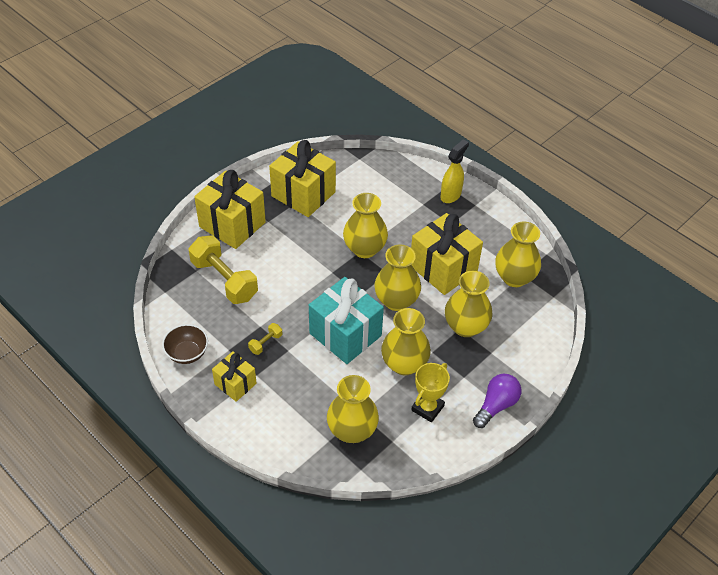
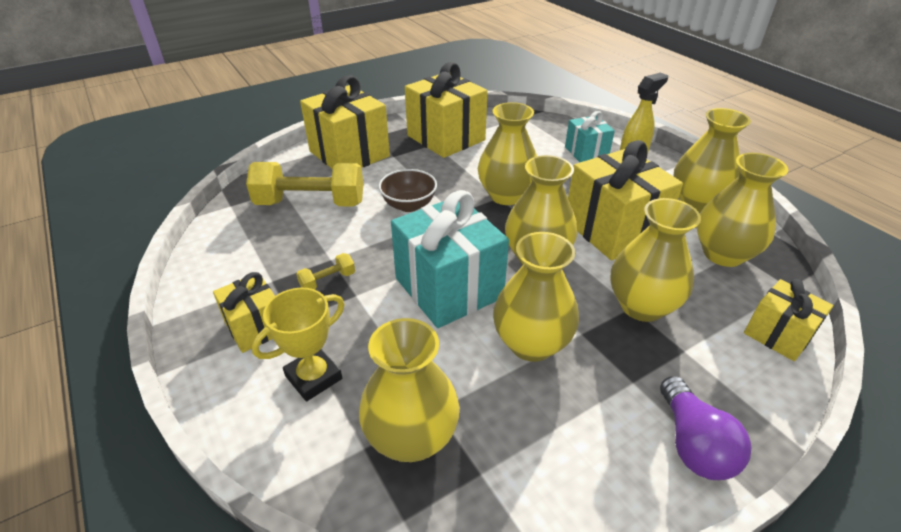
camera: 15 degrees right, 10 degrees down
(187, 353) = (213, 276): brown bowl -> brown bowl (409, 205)
(224, 280) = (310, 203): yellow dumbbell -> yellow dumbbell turned 60 degrees counterclockwise
(416, 194) = (586, 152): none -> turquoise gift
(427, 408) = (559, 423): yellow trophy -> yellow trophy (313, 377)
(496, 405) = (693, 444): purple light bulb -> purple light bulb turned 120 degrees clockwise
(498, 233) = (697, 202): none -> yellow vase
(543, 332) = (778, 335): none -> yellow gift

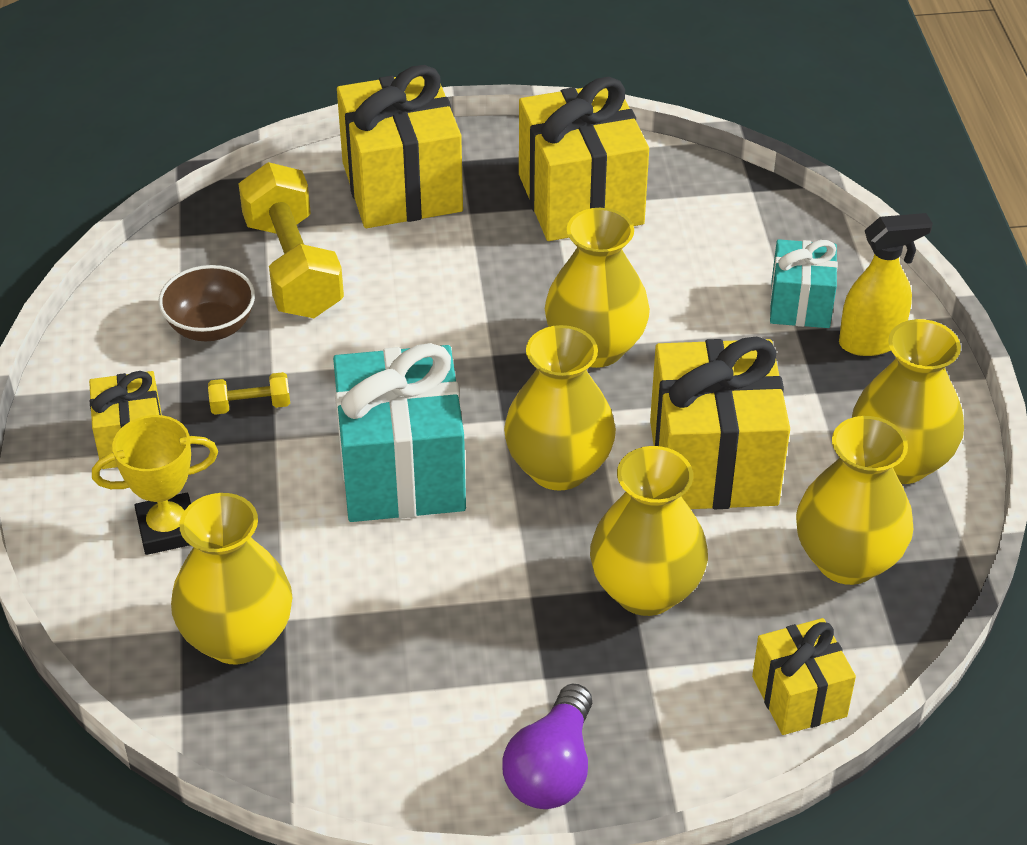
camera: 25 degrees right, 5 degrees up
(310, 203) = (293, 267): yellow dumbbell -> yellow dumbbell turned 45 degrees clockwise
(409, 205) = (434, 317): brown bowl -> brown bowl (211, 327)
(531, 343) = (454, 585): yellow vase -> none

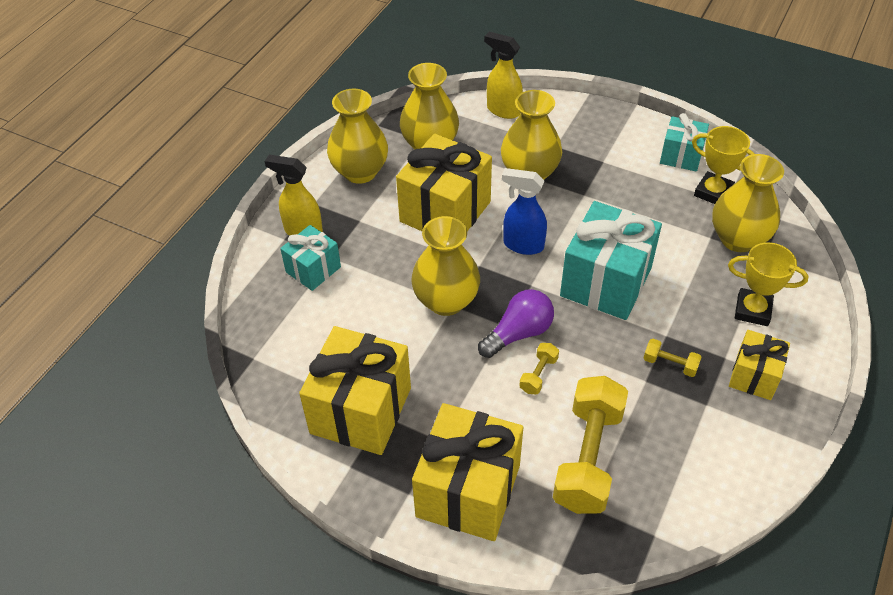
camera: 145 degrees left, 5 degrees up
(211, 327) = (668, 436): brown bowl -> none
(320, 709) = (713, 192): none -> yellow trophy
(409, 320) = (538, 375): none -> yellow dumbbell
(416, 761) = (681, 156): none -> turquoise gift
(552, 769) = (625, 130): purple light bulb -> purple light bulb (518, 333)
(558, 468) = (523, 245): yellow vase -> blue spray bottle
(799, 696) = (503, 110): yellow gift -> yellow spray bottle

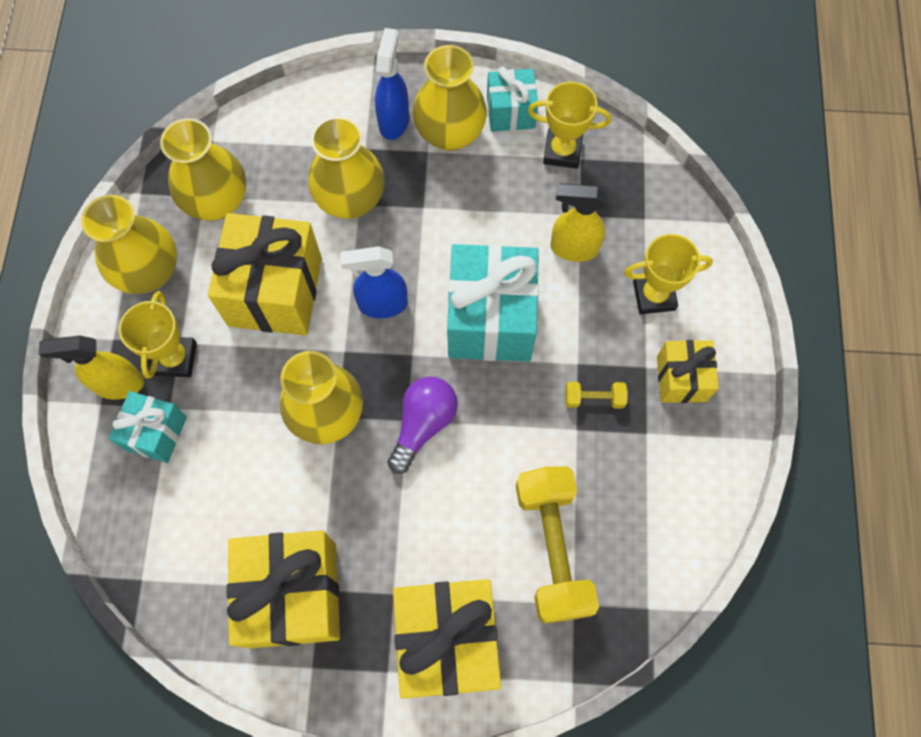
camera: 25 degrees left, 20 degrees up
(351, 229) = (175, 358): none -> yellow trophy
(503, 110) = (283, 117): yellow spray bottle -> yellow spray bottle (573, 248)
(538, 375) = (464, 469): yellow dumbbell -> none
(585, 136) = (394, 120): none -> blue spray bottle
(738, 239) = (609, 206): yellow vase -> yellow vase (450, 133)

